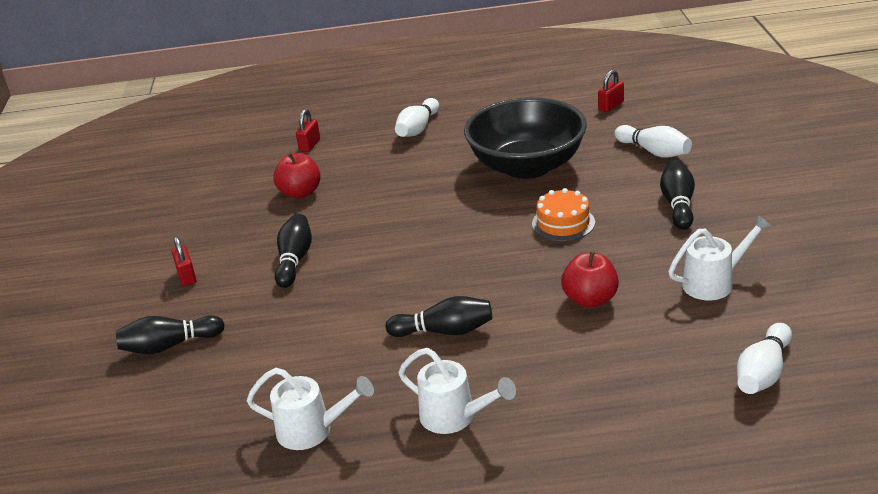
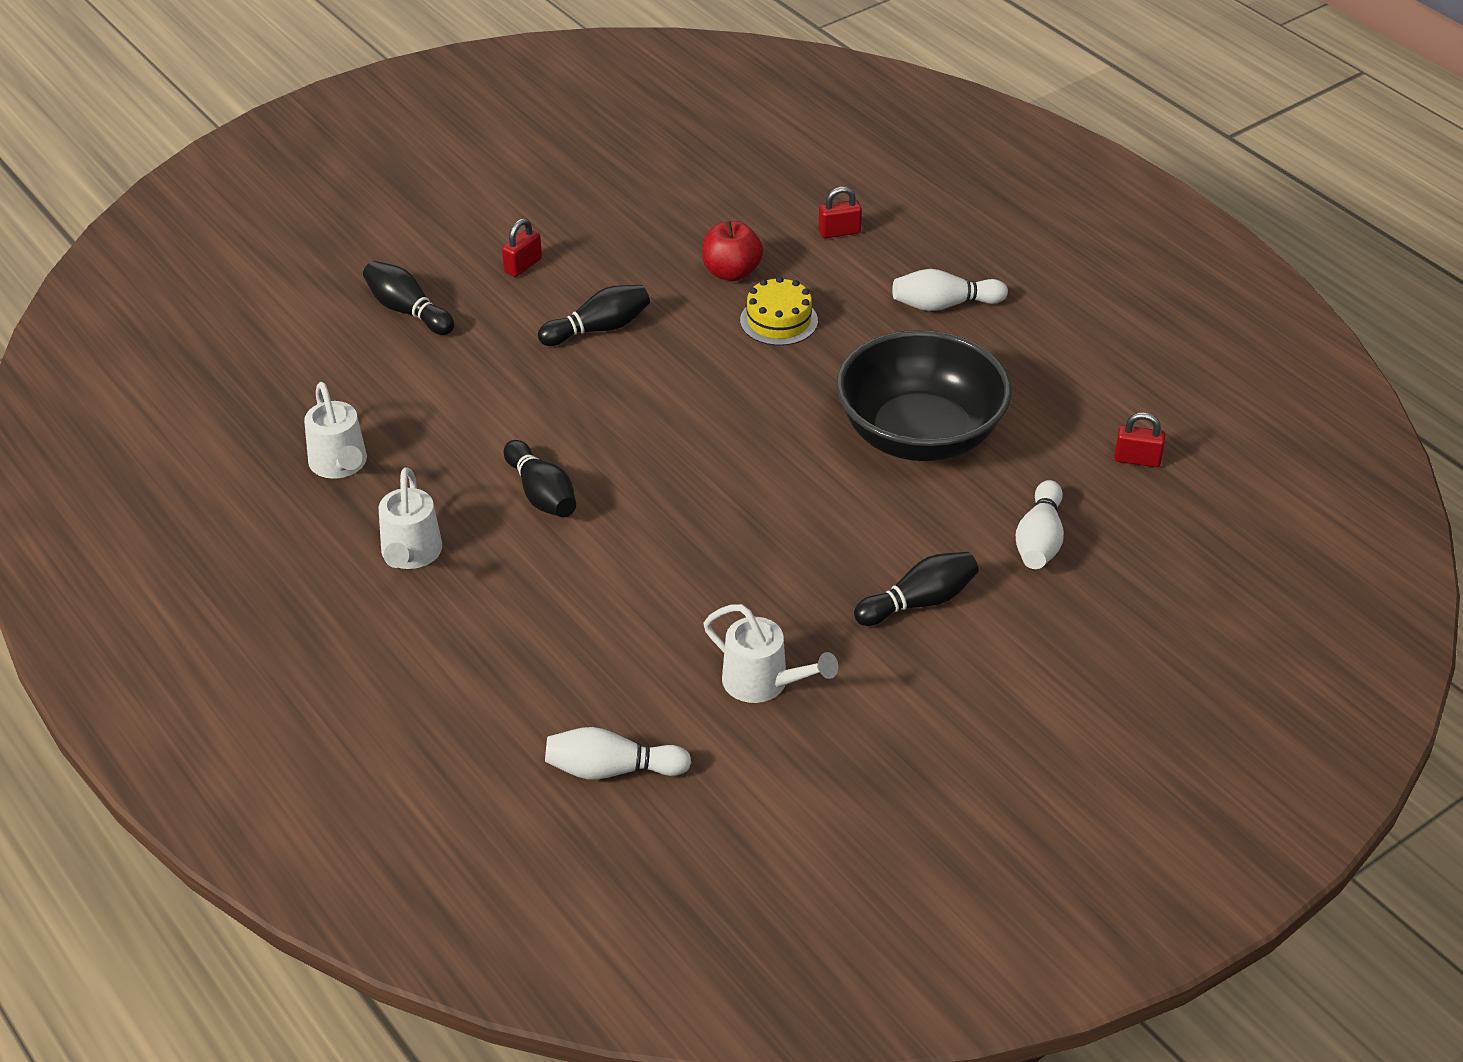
camera: 55 degrees right, 10 degrees up
(368, 187) = (778, 320): none -> yellow cake
(563, 223) = (809, 513): orange cake -> none
(590, 299) = (666, 588): red apple -> none

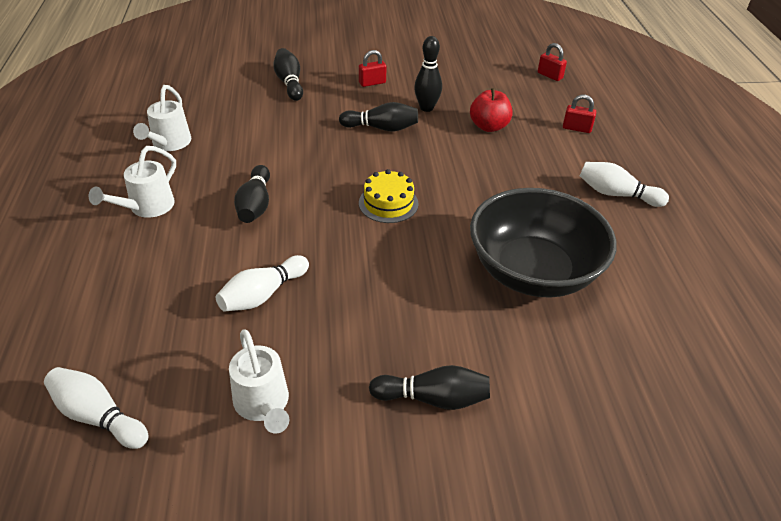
camera: 30 degrees right, 0 degrees up
(630, 276) = (426, 108): none -> black bowling pin
(778, 320) = (495, 163): yellow cake -> yellow cake (388, 203)
(1039, 540) = (569, 394): white bowling pin -> white bowling pin (263, 295)
(1137, 459) = (699, 365): red padlock -> red padlock (550, 75)

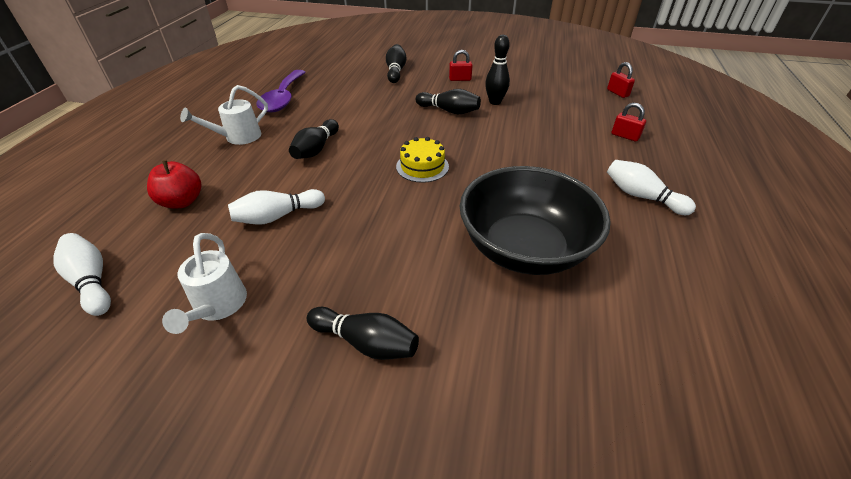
camera: 20 degrees right, 0 degrees up
(169, 144) = (283, 98): white watering can -> purple spoon
(489, 127) = (542, 123): red apple -> red apple (182, 201)

